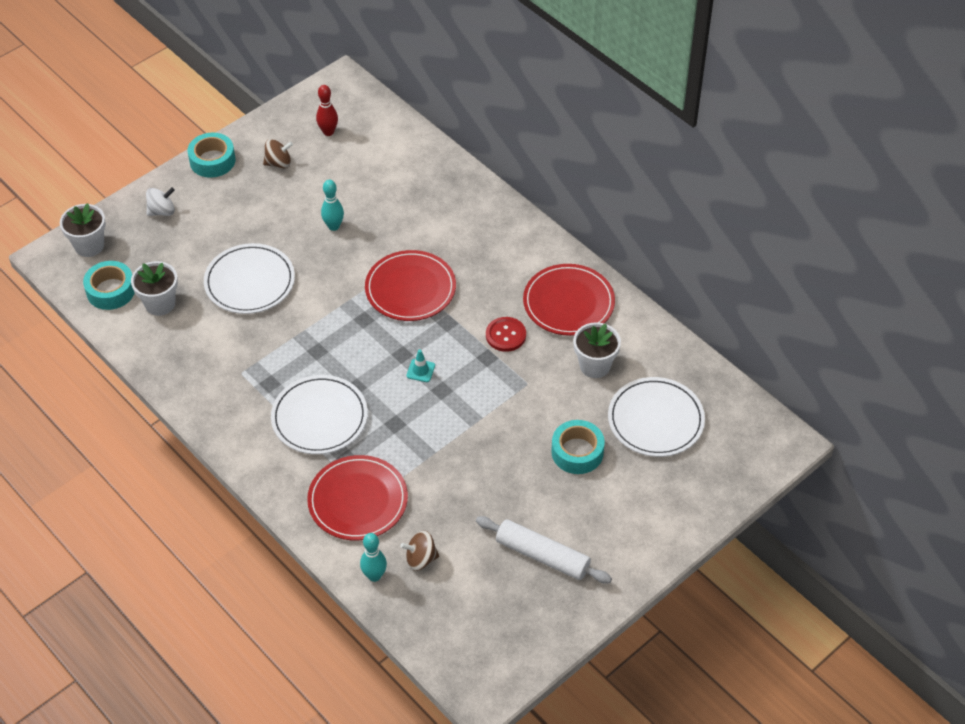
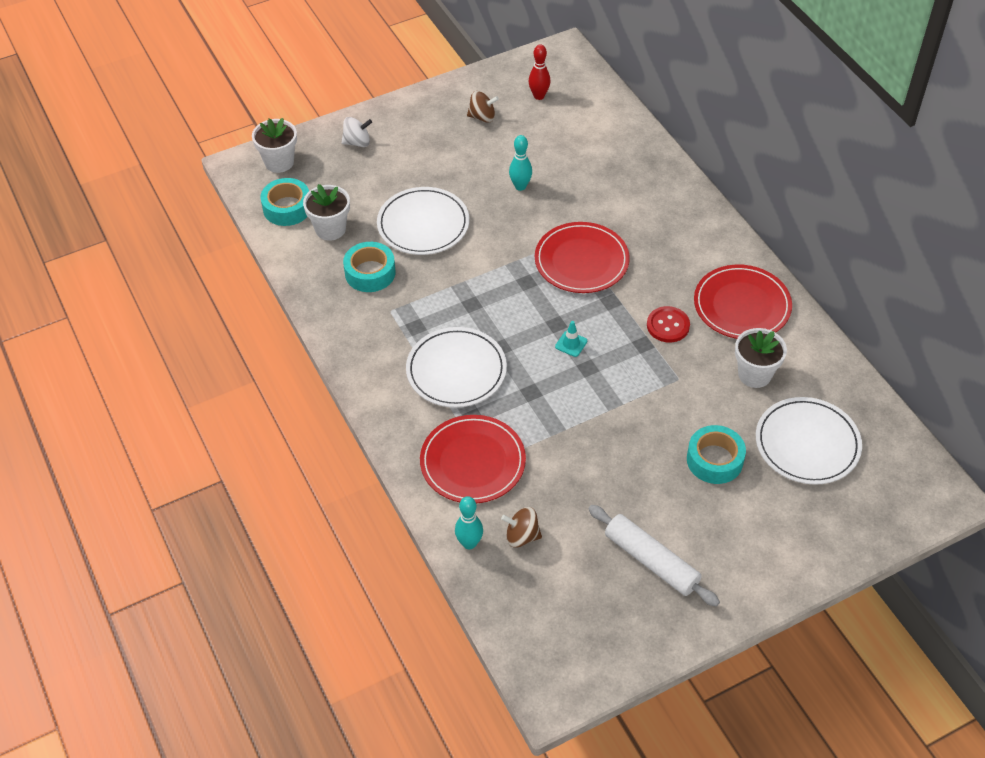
camera: 15 degrees right, 0 degrees up
(212, 160) = (419, 104): turquoise tape -> turquoise tape (370, 273)

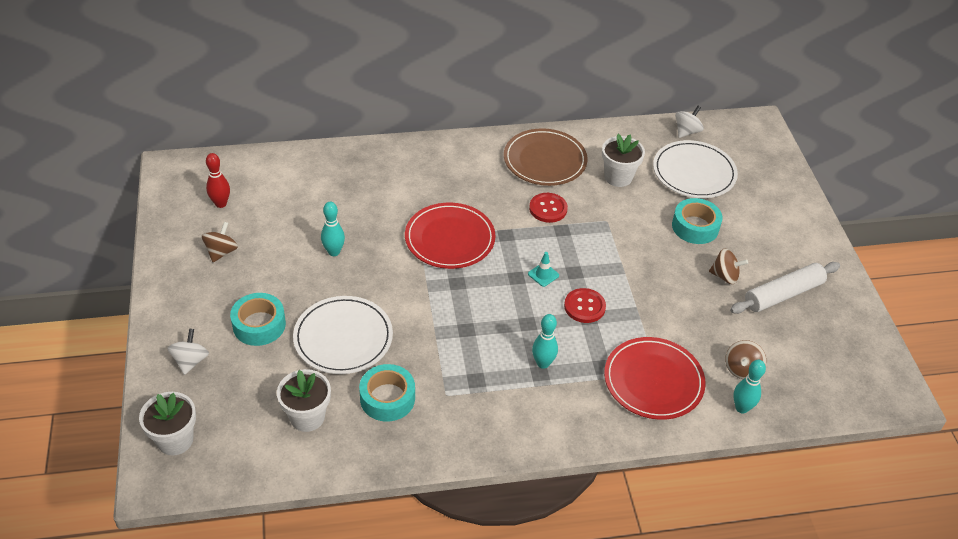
camera: 75 degrees left, 5 degrees down
(287, 208) = (252, 449): turquoise tape -> turquoise tape (259, 325)
(456, 370) = (543, 363): white plate -> turquoise bowling pin
(544, 386) = (584, 306): none -> red button
(651, 500) = (725, 276): none -> brown spinning top
(742, 305) = (545, 160): red plate -> brown plate
(878, 424) = (686, 131): none -> white spinning top

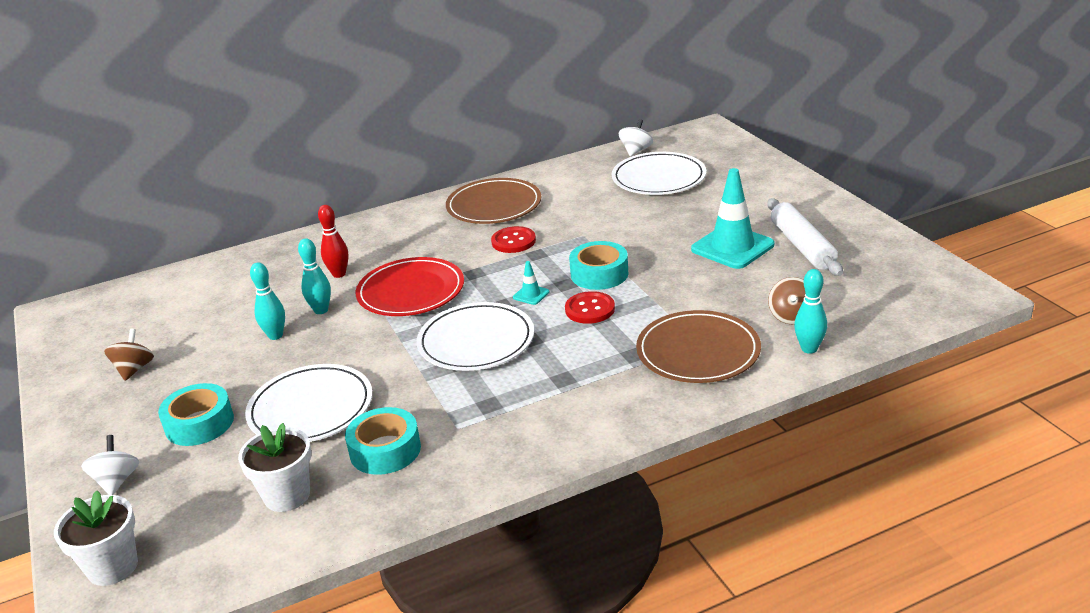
camera: 10 degrees left, 15 degrees down
(221, 204) = (123, 327): red bowling pin -> red bowling pin (339, 274)
(485, 311) = (476, 341): none -> white plate
(543, 363) = (563, 369): turquoise bowling pin -> turquoise bowling pin (321, 310)
(618, 177) = (579, 200): white flower pot -> none
(653, 381) = (698, 351): red plate -> brown plate
(695, 227) = (681, 217): turquoise tape -> turquoise tape (599, 274)
(725, 276) = (732, 247): brown spinning top -> turquoise traffic cone
(783, 294) = (802, 246): white rolling pin -> white rolling pin turned 60 degrees counterclockwise

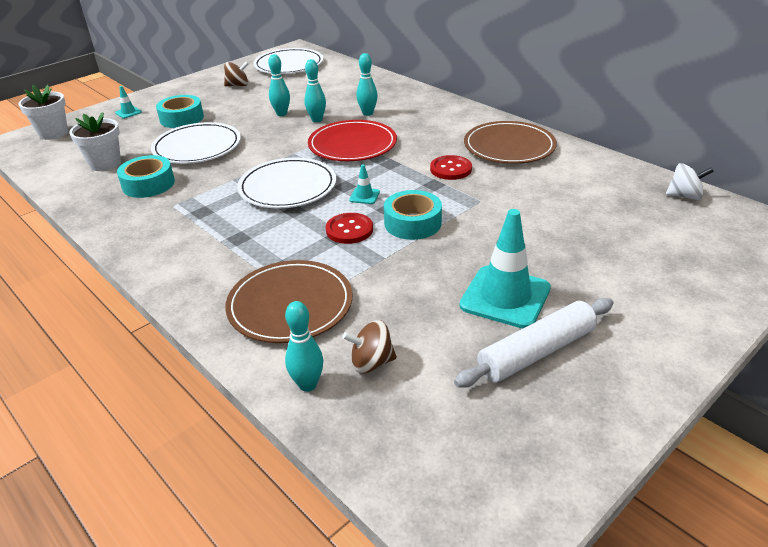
camera: 70 degrees right, 5 degrees up
(117, 481) = (128, 112): white spinning top -> turquoise traffic cone
(339, 274) = (367, 113): red bowling pin -> turquoise bowling pin
(658, 178) = (632, 221): white plate -> white plate (289, 65)

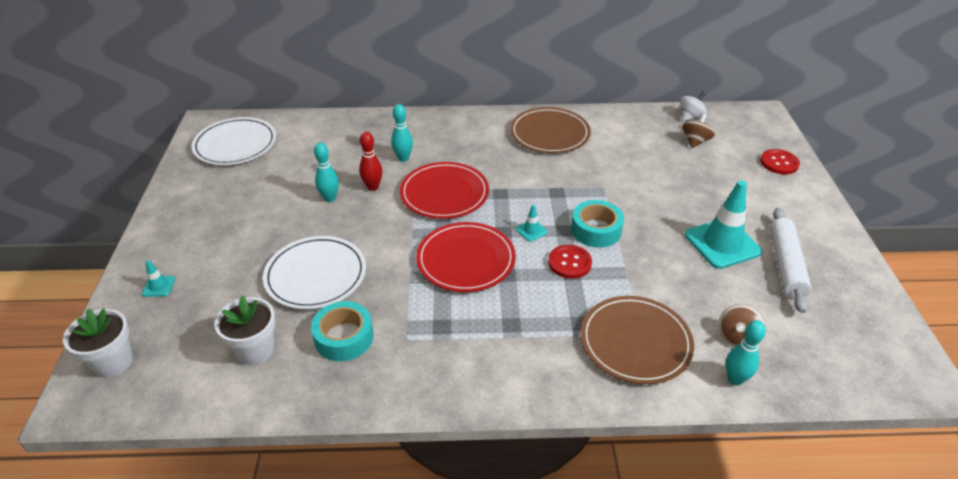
camera: 50 degrees left, 5 degrees up
(182, 118) = (237, 258): turquoise tape -> none
(238, 85) = (225, 192): brown spinning top -> brown spinning top (695, 141)
(287, 187) = (466, 260): white plate -> red plate
(317, 120) = (373, 187): turquoise bowling pin -> red bowling pin
(450, 169) = (546, 173): red button -> red button (779, 163)

